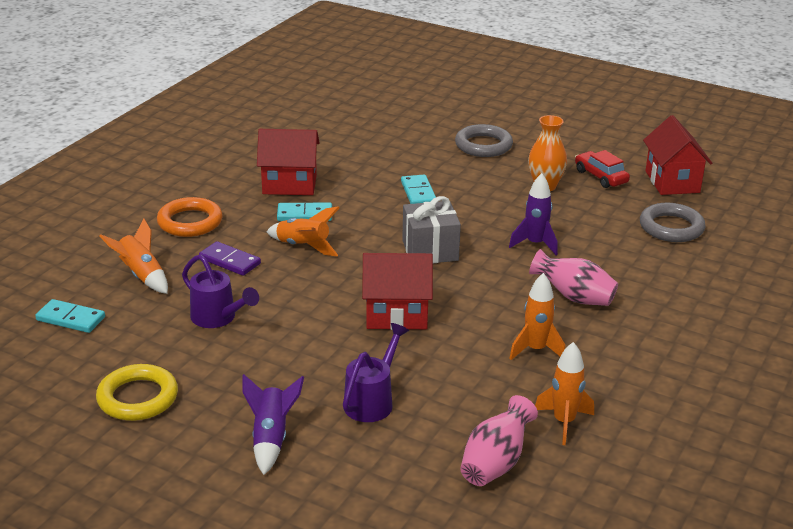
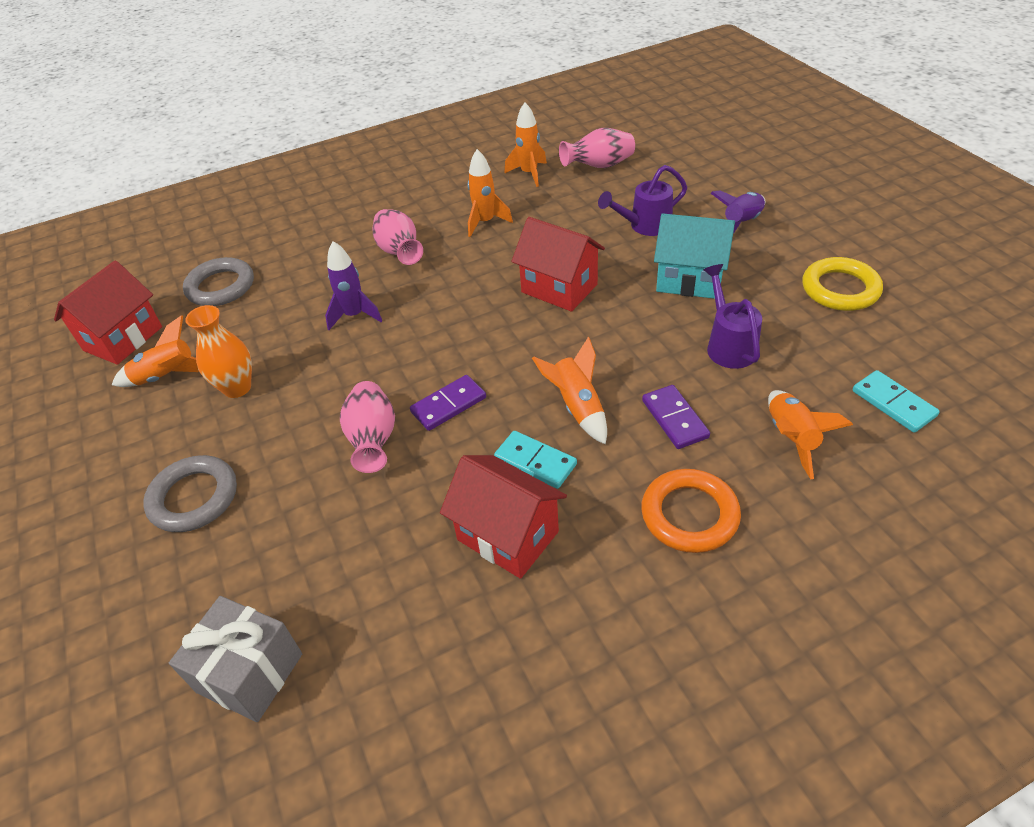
camera: 140 degrees left, 15 degrees up
(285, 360) = (690, 280): none -> turquoise house
(392, 221) = (448, 405): none -> purple domino
(418, 193) = (373, 440): turquoise domino -> pink vase
(430, 250) = (455, 347): grey gift -> grey gift (250, 673)
(601, 176) = (167, 376): red car -> orange rocket

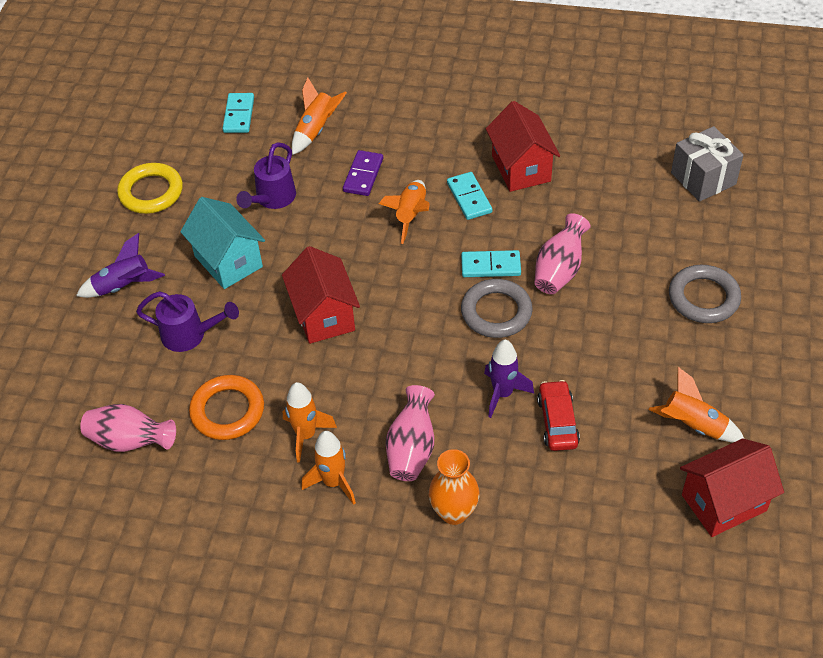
camera: 145 degrees left, 5 degrees up
(221, 287) = (605, 517): grey ring -> grey ring (496, 312)
(237, 388) = (637, 376): orange vase -> orange vase (454, 512)
(294, 321) = (557, 421): none -> red car
(448, 405) = (490, 266): purple domino -> turquoise domino
(529, 174) = (200, 480): orange rocket -> orange rocket (333, 482)
(689, 515) = (416, 126): orange ring -> orange ring (227, 411)

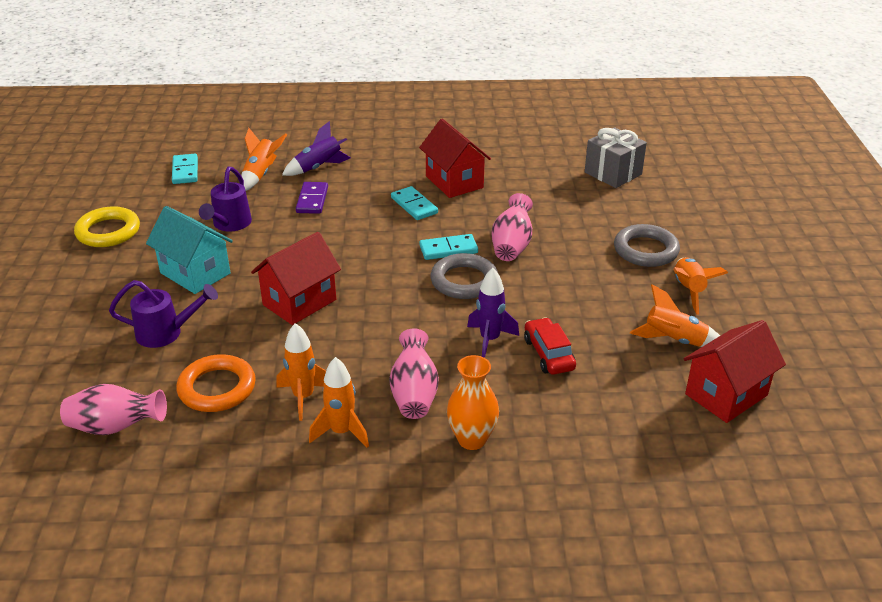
camera: 15 degrees left, 15 degrees down
(123, 286) = (90, 303): purple rocket -> purple rocket (319, 167)
(324, 315) = (299, 302): red house -> red house turned 75 degrees clockwise
(411, 215) = (364, 223): orange rocket -> orange rocket (688, 290)

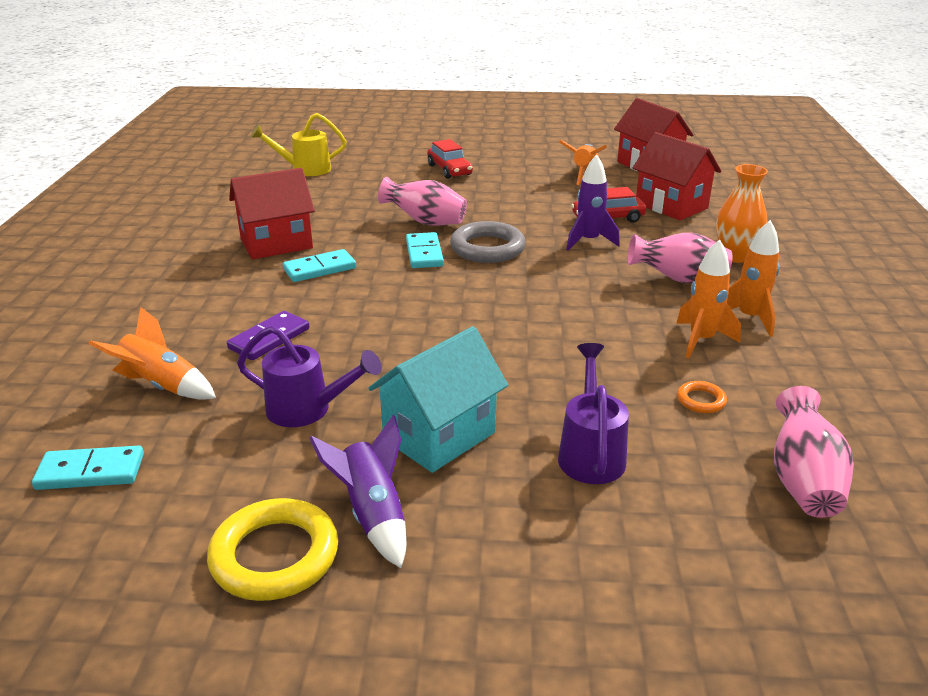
camera: 85 degrees left, 5 degrees down
(217, 388) = (701, 400): orange ring -> orange ring, size x0.48
(299, 302) = (520, 345): red house -> red house (671, 206)
(312, 200) = (269, 338): purple domino -> purple domino turned 60 degrees counterclockwise
(319, 167) = (175, 334): purple rocket -> purple rocket (372, 514)
(613, 173) = (305, 169): grey gift -> yellow watering can
(645, 250) = (449, 170): grey ring -> red car
(688, 290) = (514, 162): orange rocket -> none

